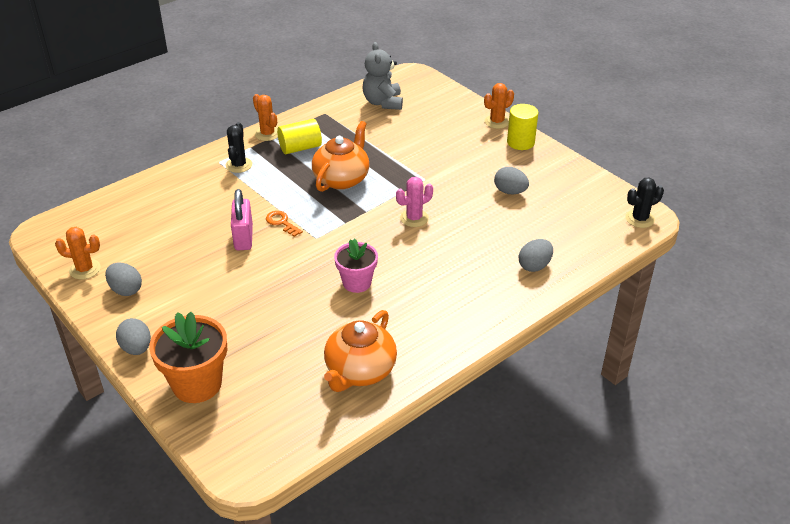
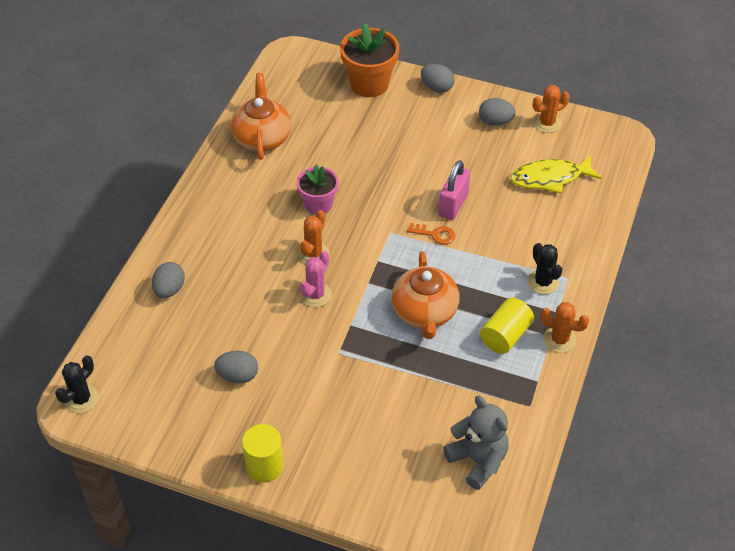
camera: 150 degrees right, 10 degrees up
(143, 226) = (550, 178): none -> yellow fish
(243, 237) = (453, 205): pink padlock -> pink padlock turned 60 degrees clockwise
(497, 122) = (313, 493): orange cactus -> orange cactus (314, 254)

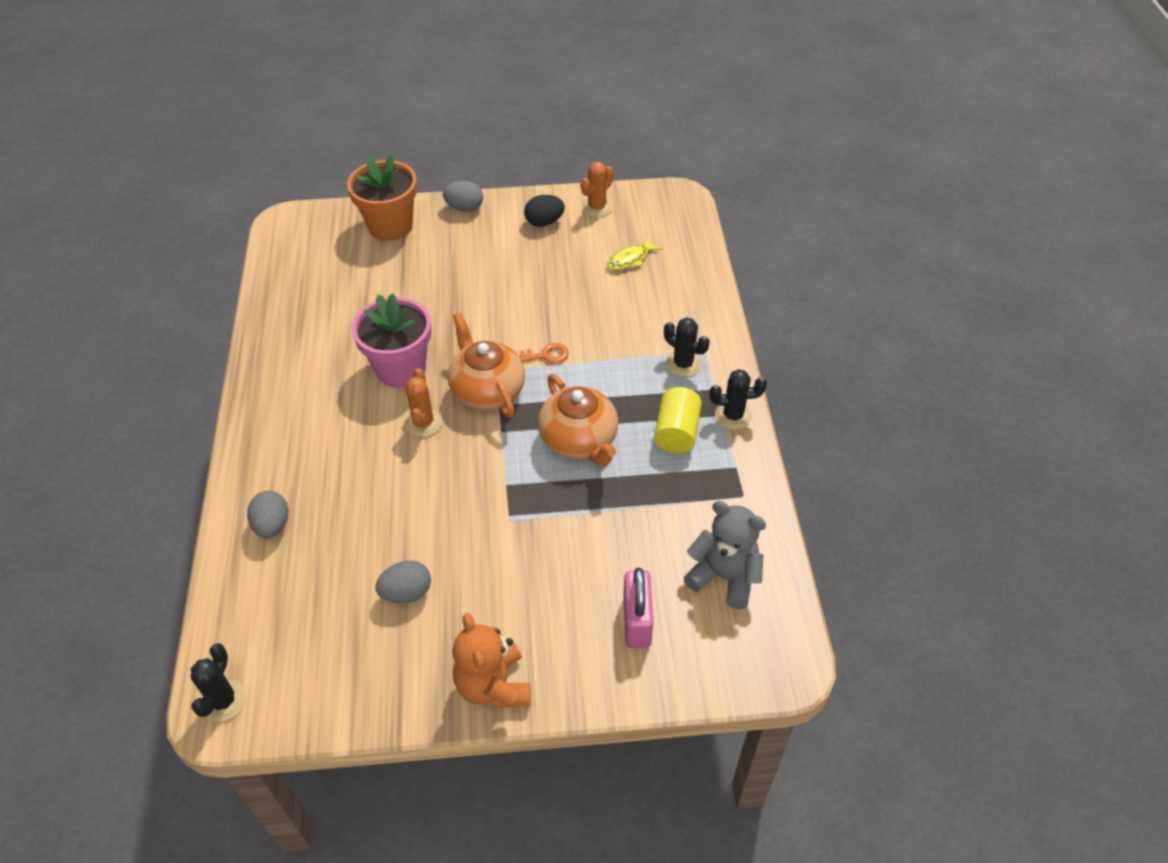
camera: 25 degrees left, 0 degrees up
(262, 137) = (298, 319): orange teapot -> orange teapot (487, 390)
(264, 466) = (493, 685): yellow cylinder -> orange teddy bear
(316, 295) = (449, 466): pink cactus -> none
(318, 205) = (400, 368): pink flower pot -> pink flower pot, size x1.53
(453, 205) = (547, 318): pink padlock -> pink padlock (636, 621)
(495, 122) = (544, 222): grey egg -> black egg
(550, 178) = (630, 259): yellow fish -> yellow fish, size x0.60
(559, 339) = (733, 415): orange cactus -> black cactus

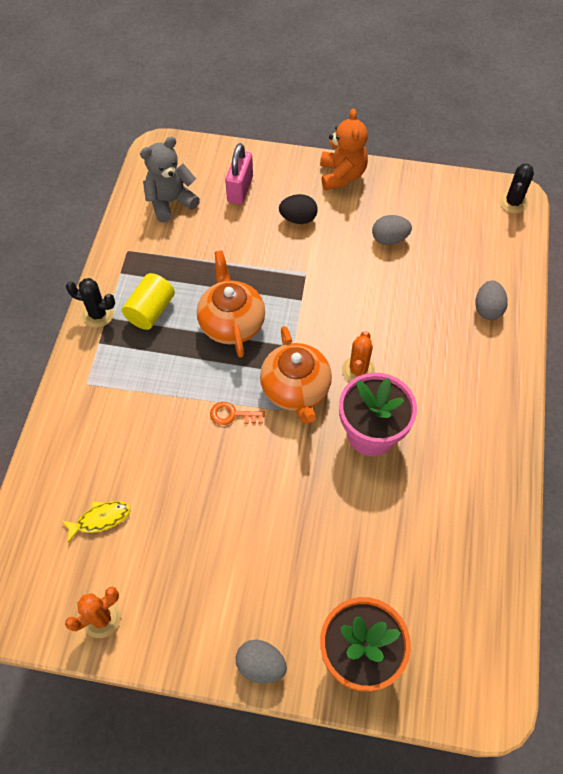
camera: 165 degrees left, 10 degrees up
(544, 222) = (172, 608): black egg -> black egg (298, 219)
(683, 364) = (112, 374): black cactus -> none
(724, 576) = (170, 202): grey teddy bear -> grey teddy bear turned 105 degrees clockwise

